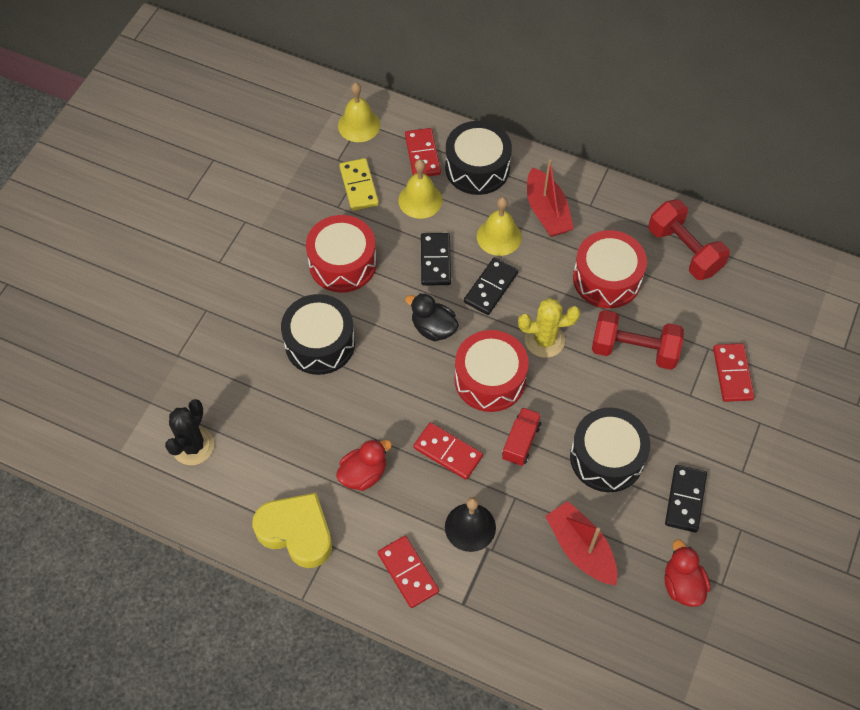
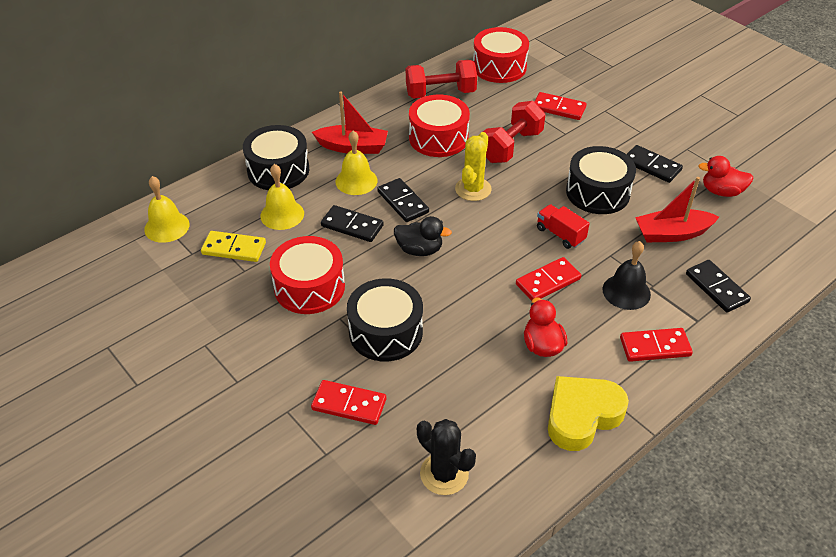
camera: 65 degrees left, 15 degrees down
(422, 155) = (236, 197): red domino -> red domino (349, 404)
(433, 328) = (419, 250): black duck -> black duck turned 135 degrees counterclockwise
(490, 379) = (491, 232): red drum -> red drum (499, 67)
(519, 612) = (716, 288): none -> black domino

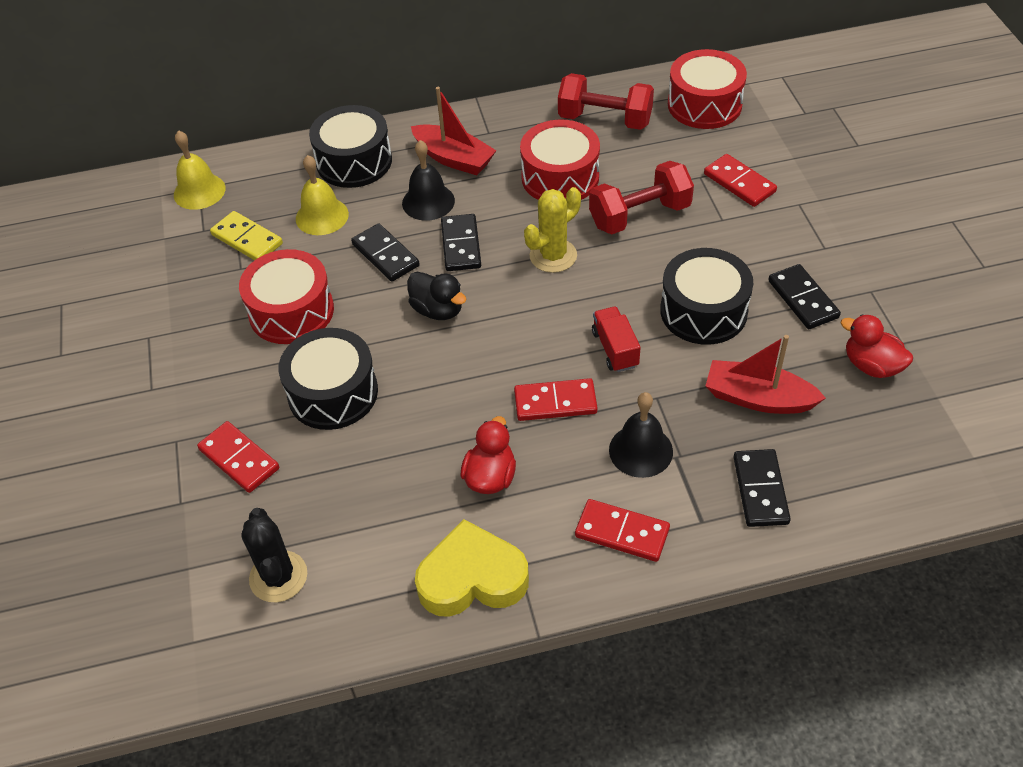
camera: 30 degrees right, 5 degrees up
(356, 181) = (428, 202): yellow bell -> black bell

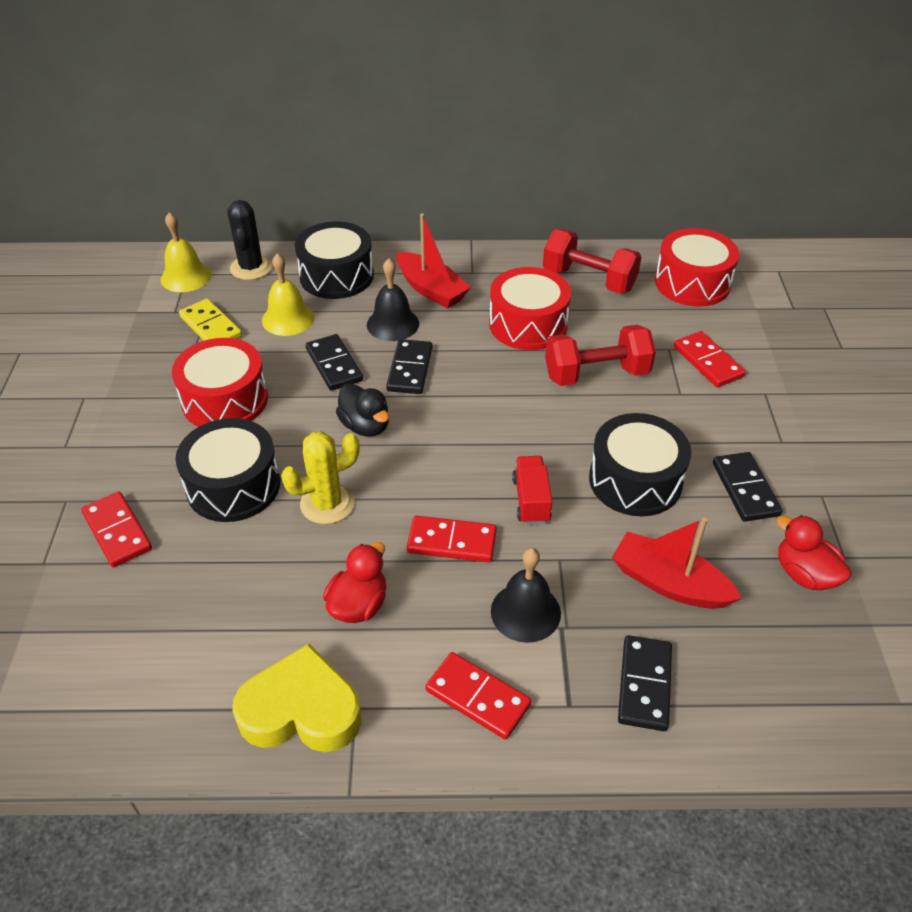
camera: 10 degrees right, 5 degrees down
(278, 577) = (105, 661): black cactus -> black cactus (251, 268)
(553, 256) = (497, 396): yellow cactus -> yellow cactus (327, 503)

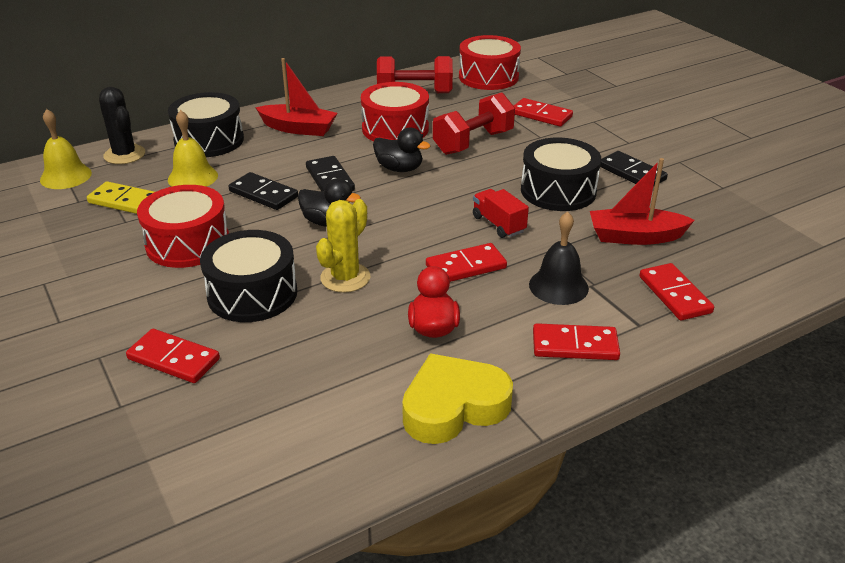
camera: 30 degrees left, 10 degrees down
(392, 324) = (288, 156): black bell -> none
(489, 382) = (399, 169): none -> black duck
(644, 684) = (674, 294): black domino -> red domino
(804, 574) = (709, 203): red duck -> none

